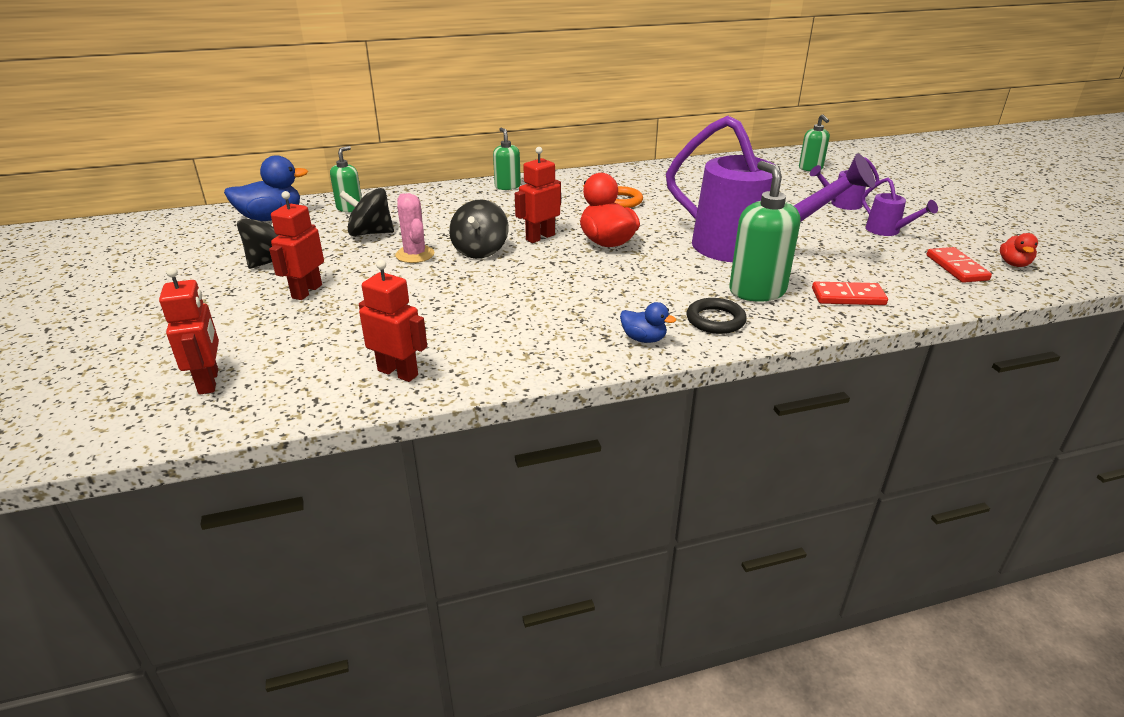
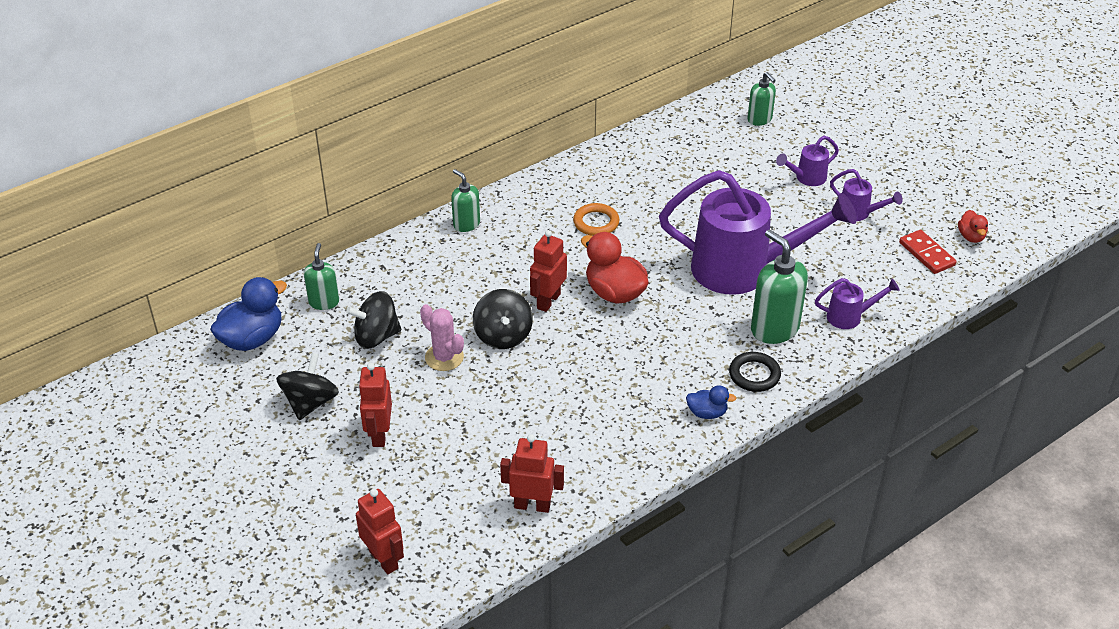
camera: 20 degrees left, 10 degrees up
(848, 297) = (849, 317): red domino -> purple watering can

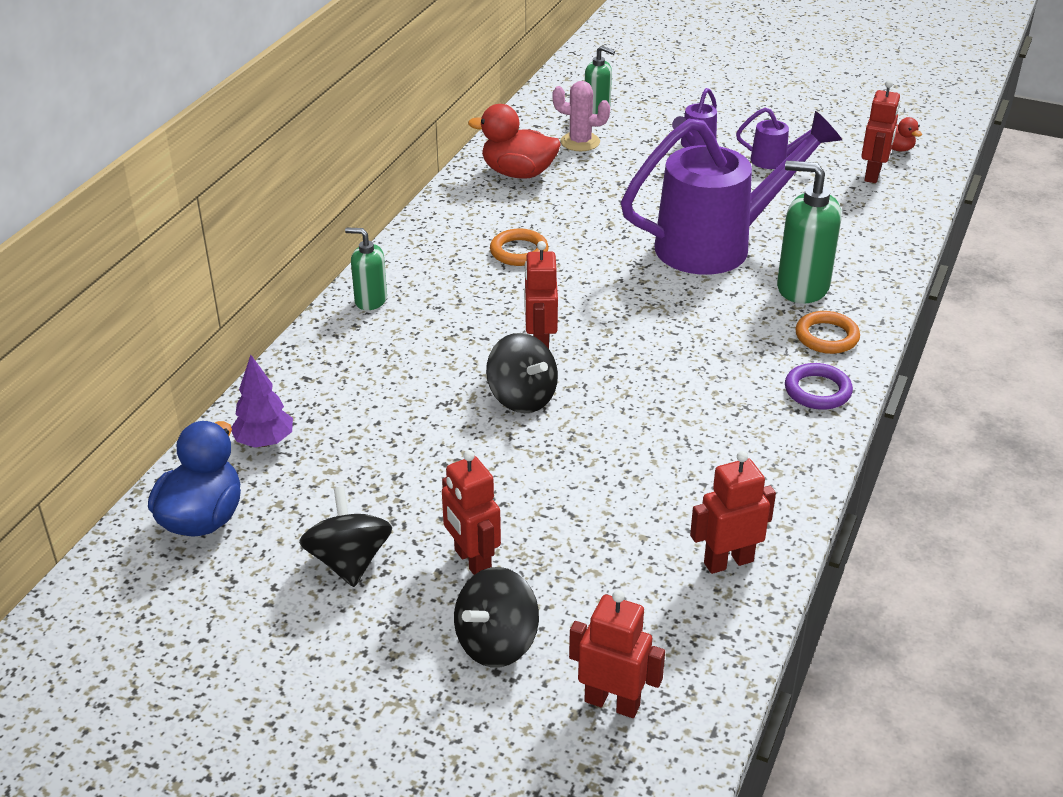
camera: 30 degrees left, 5 degrees down
(324, 302) = (264, 442): green soap dispenser -> purple tree
(376, 336) = (368, 455): black spinning top -> black spinning top (496, 643)
(444, 357) = (473, 446): pink cactus -> pink cactus (580, 142)
(614, 293) = (605, 311): red duck -> red duck (518, 173)
(707, 413) = (817, 391): blue duck -> purple ring
(754, 375) = (826, 337): black ring -> orange ring
(849, 317) = (861, 252): purple watering can -> none
(927, 254) = (873, 174): red domino -> red robot

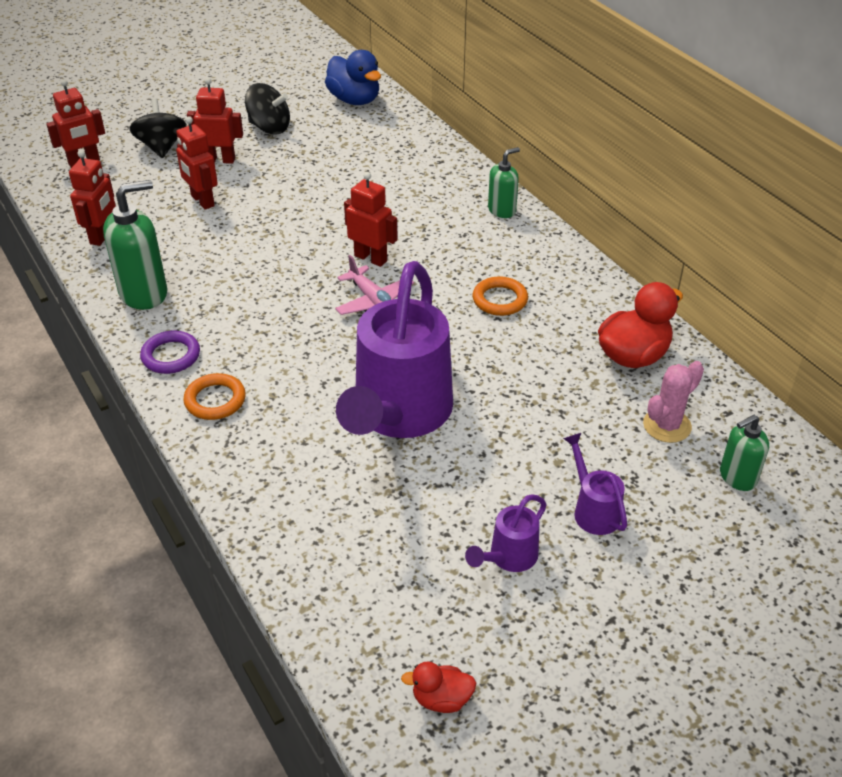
camera: 125 degrees right, 5 degrees up
(264, 442) = (395, 132): purple tree -> none
(522, 398) = (325, 228): black spinning top -> none
(601, 314) = (374, 301): none -> pink plane
(802, 287) = (286, 428): green soap dispenser -> green soap dispenser (144, 293)
(873, 174) = (406, 625): red robot -> red robot (202, 201)

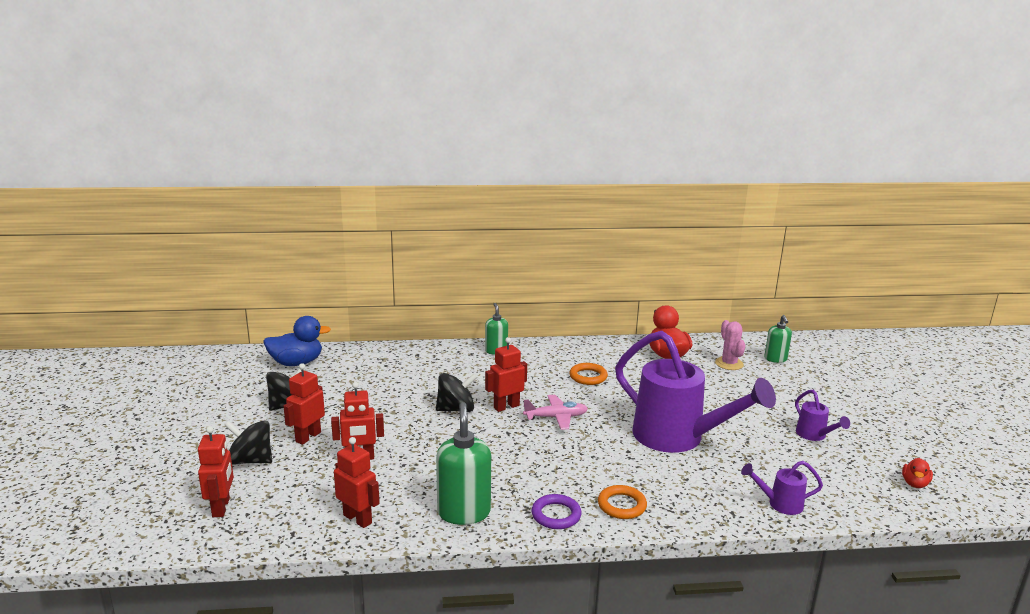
camera: 65 degrees left, 20 degrees down
(338, 226) = (456, 409): none -> black spinning top
(593, 510) = (785, 401): purple watering can -> purple watering can (780, 504)

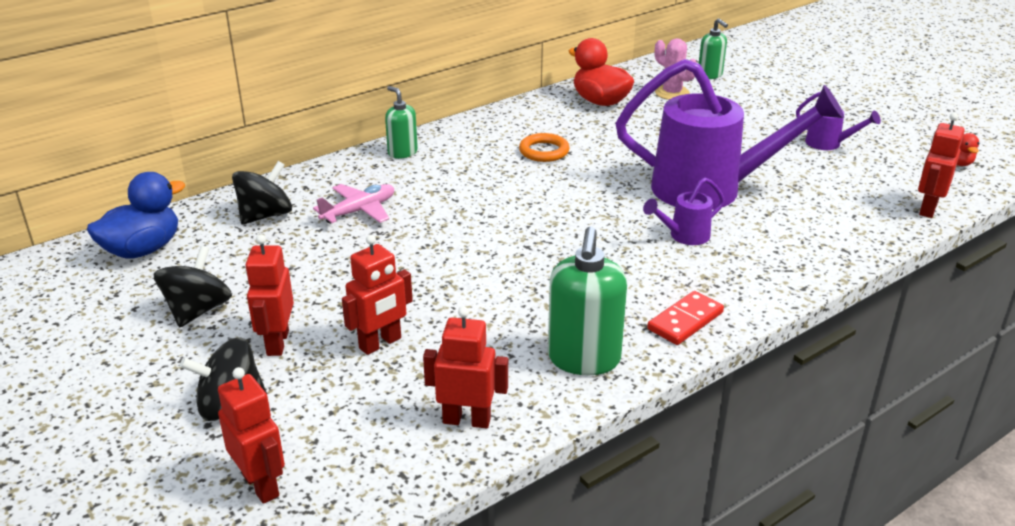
camera: 30 degrees left, 10 degrees up
(456, 409) = (434, 239): black spinning top -> black spinning top (265, 215)
(464, 512) = (583, 359): green soap dispenser -> green soap dispenser turned 135 degrees counterclockwise
(506, 406) = (491, 216): red robot -> red robot (927, 209)
(556, 417) = (561, 210): pink plane -> pink plane (359, 211)
(556, 515) = (685, 321): purple ring -> red domino
(621, 505) = (737, 283): orange ring -> none
(780, 504) = (874, 224): purple watering can -> purple watering can (684, 236)

